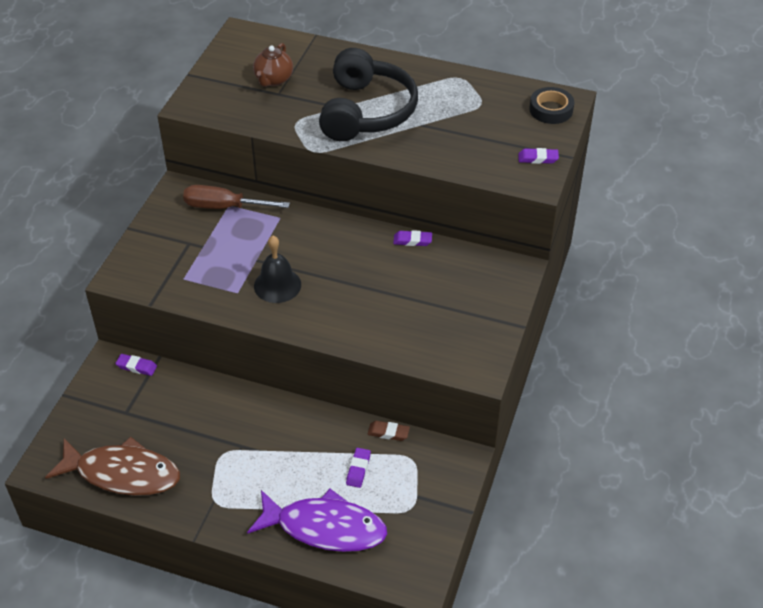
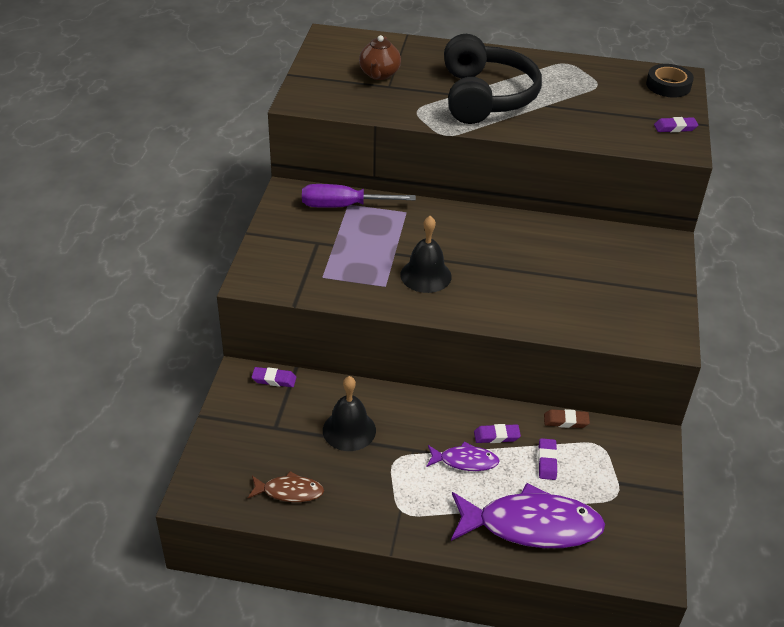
camera: 10 degrees left, 5 degrees down
(122, 473) = (289, 491): brown fish -> brown fish, size x0.50
(190, 421) = (349, 430): none -> black bell
(224, 207) = (344, 206): brown screwdriver -> purple screwdriver
(284, 461) = (465, 461): none -> purple fish
(412, 240) = (551, 224): purple eraser -> purple eraser (496, 436)

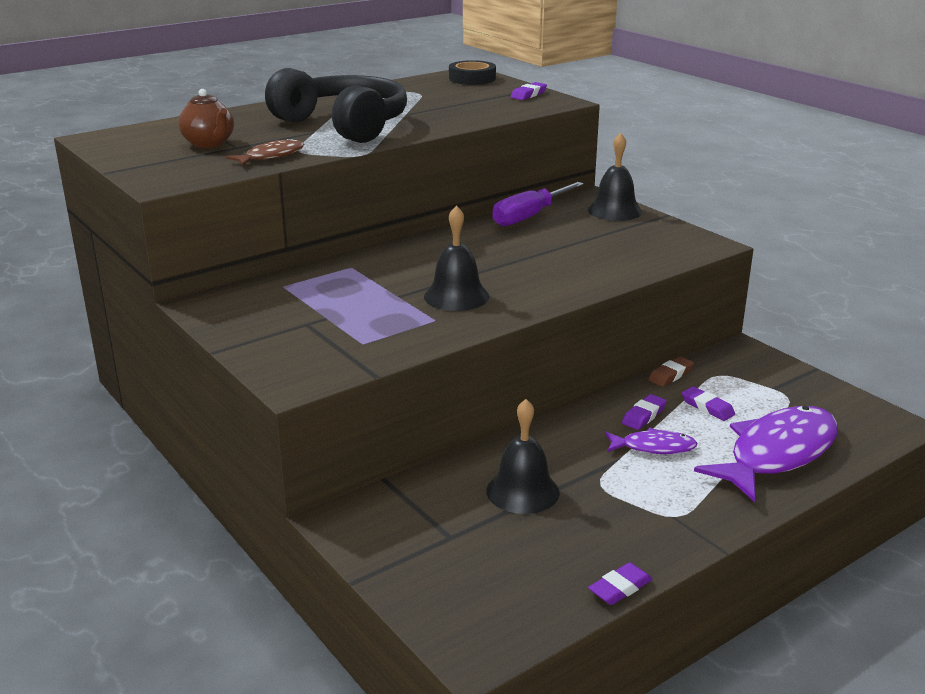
camera: 45 degrees left, 15 degrees down
(274, 379) = (379, 501): purple eraser -> purple eraser (620, 588)
(289, 491) = (558, 575): brown fish -> brown fish (271, 156)
(344, 206) = (282, 288): purple screwdriver -> purple screwdriver (530, 216)
(465, 461) = (653, 447): purple fish -> purple fish turned 45 degrees clockwise
(660, 266) = (614, 211): none -> black bell

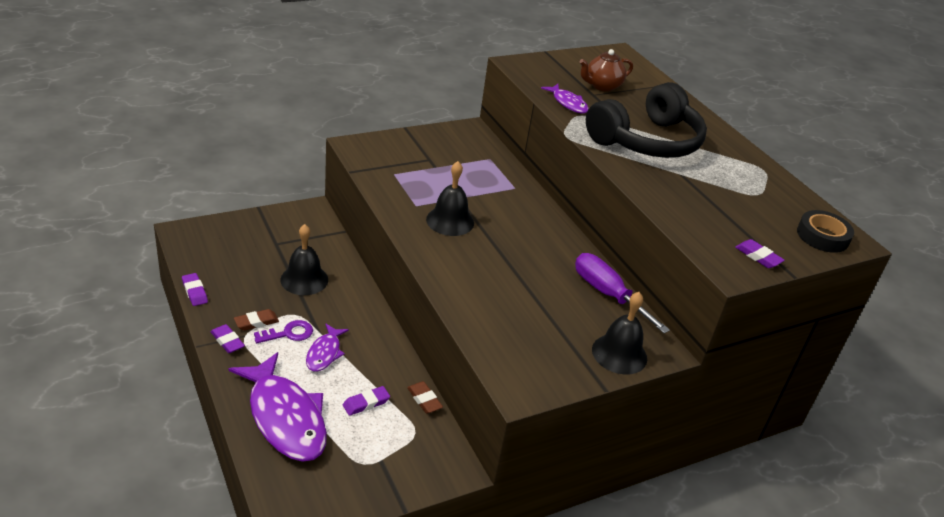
camera: 95 degrees right, 10 degrees up
(271, 156) = (568, 103): brown fish -> purple fish
(641, 481) = (288, 333): none -> purple key
(641, 512) = (256, 322): none -> brown eraser
(644, 416) = (368, 362): purple eraser -> purple eraser (227, 341)

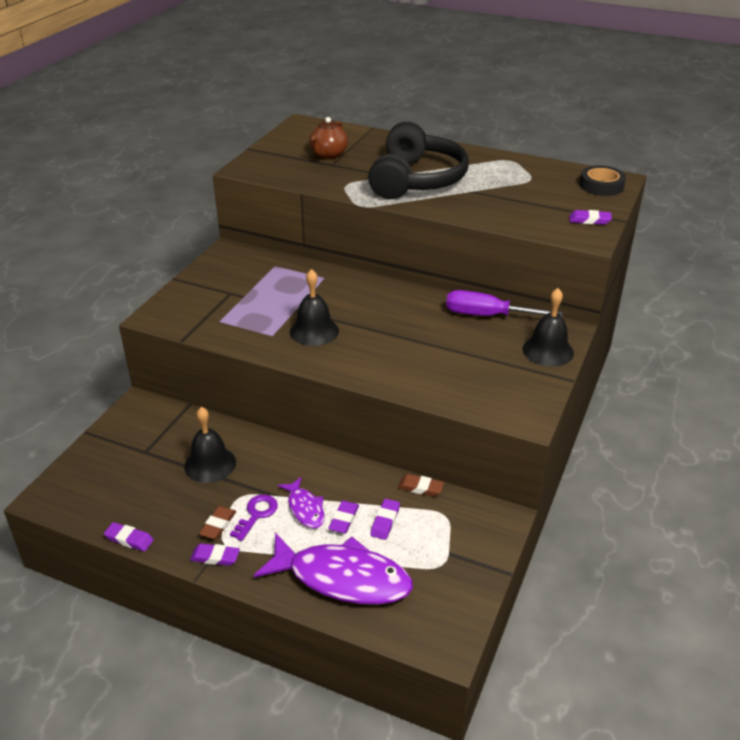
camera: 35 degrees left, 0 degrees up
(340, 380) = (344, 519): none -> purple eraser
(568, 103) = (325, 180): purple fish -> none

